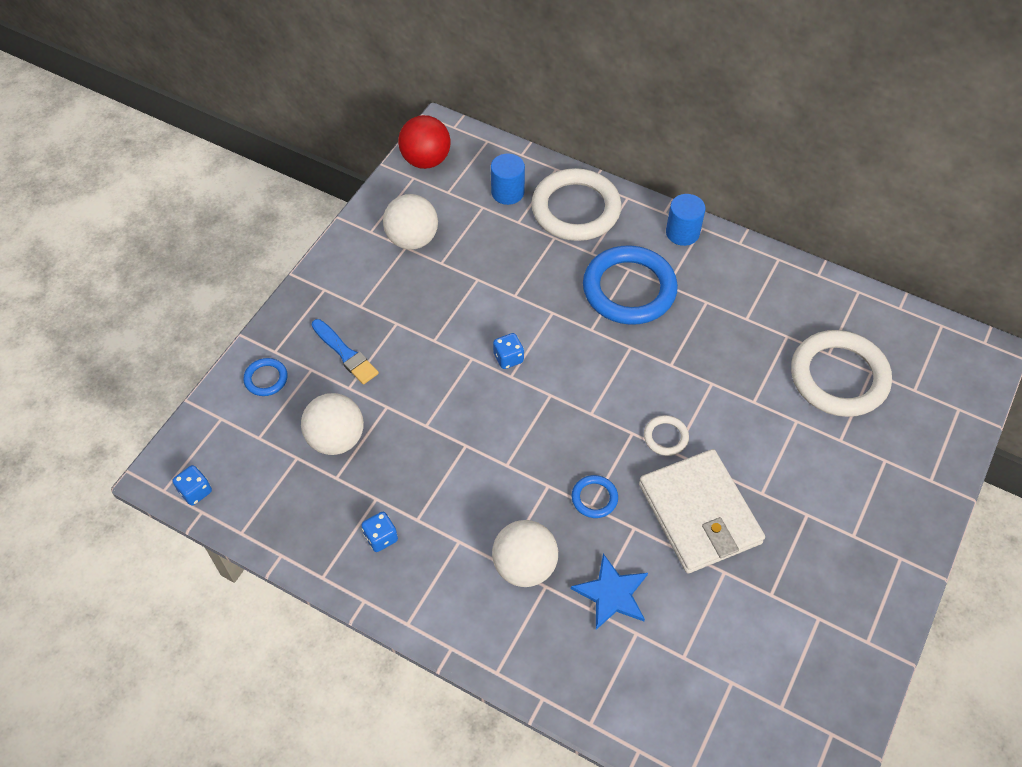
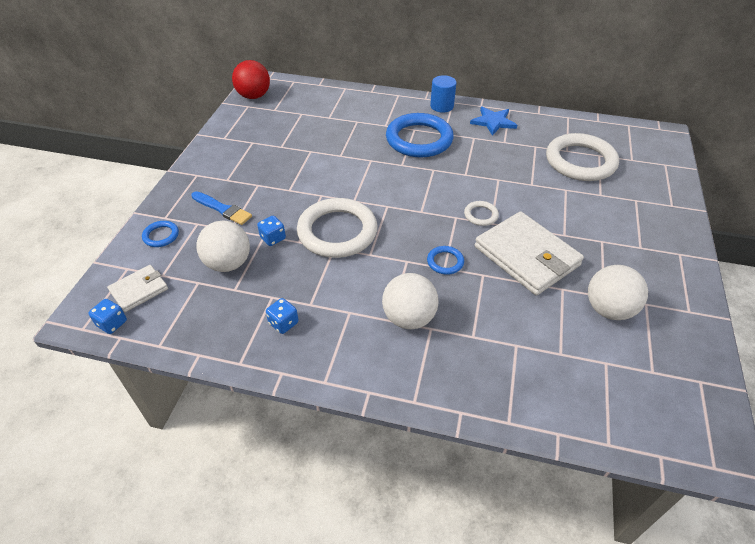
camera: 15 degrees left, 10 degrees down
(230, 453) = (139, 290): none -> white wallet
(412, 239) = (256, 137): white ball -> white ball (608, 309)
(507, 192) = (316, 104): blue cylinder -> none
(508, 358) = (348, 190): blue dice -> blue dice (273, 238)
(576, 209) = (366, 105): white ring -> white ring (337, 232)
(612, 594) = (485, 322): blue star -> blue star (493, 122)

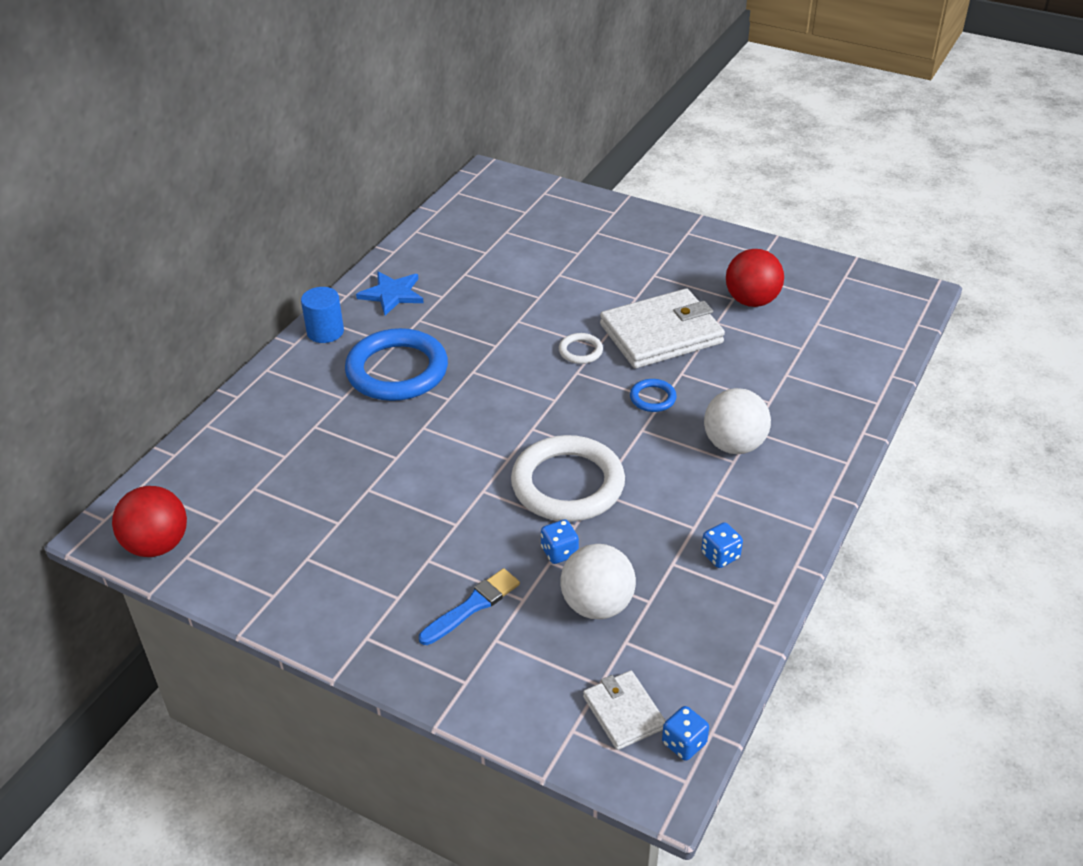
camera: 75 degrees left, 5 degrees down
(161, 236) = (509, 686): blue ring -> none
(580, 161) = (511, 248): white ring -> none
(608, 309) = (751, 301): white ball -> red ball

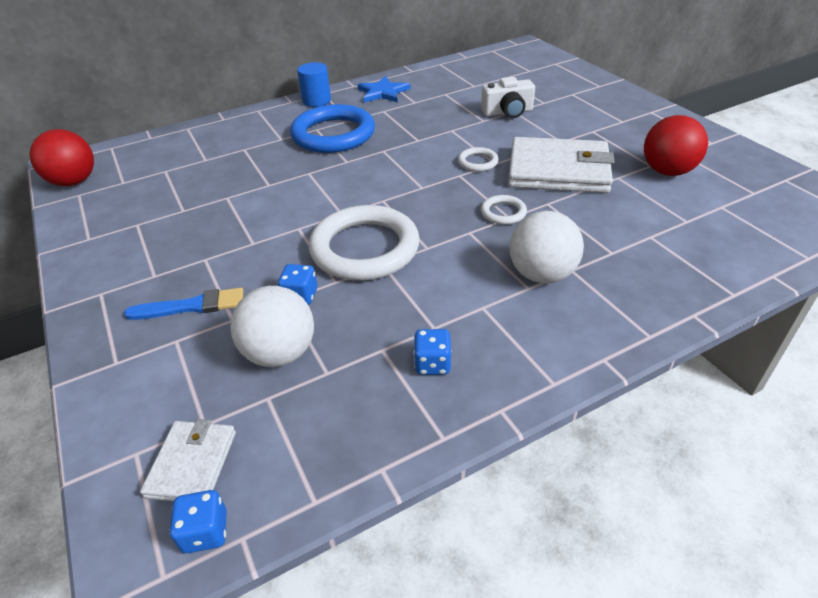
camera: 35 degrees right, 0 degrees up
(554, 278) = (508, 112): none -> white camera
(652, 398) = (503, 212): blue ring -> white ring

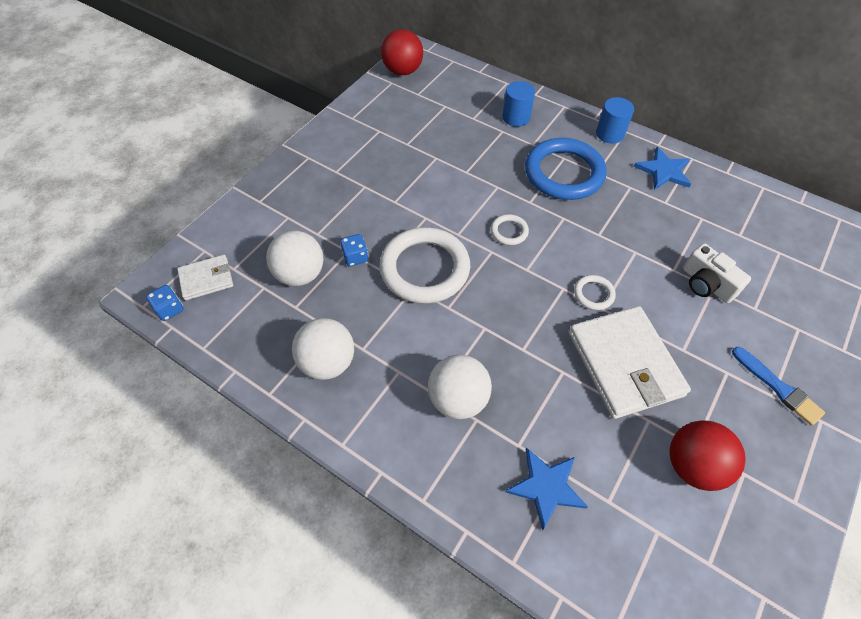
camera: 60 degrees right, 15 degrees up
(192, 306) = (318, 207): blue brush -> blue brush (778, 387)
(237, 137) = (516, 117): none -> blue cylinder
(432, 364) = (328, 362): blue dice -> white ball
(503, 212) = (526, 342): white ring -> white ring (509, 231)
(661, 250) = (546, 487): none -> blue star

